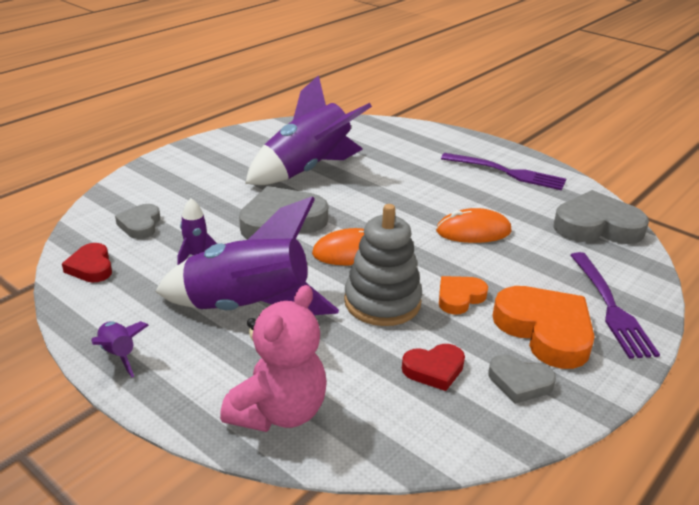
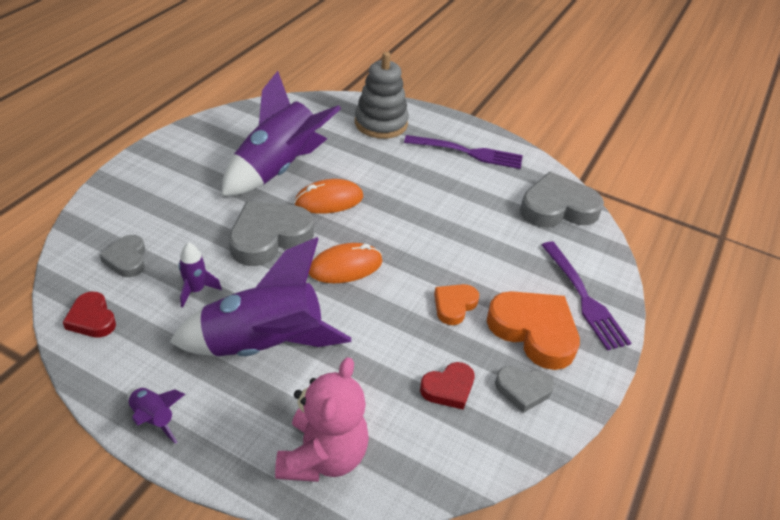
camera: 15 degrees left, 10 degrees up
(382, 302) = (387, 320): grey stacking toy -> grey stacking toy (381, 123)
(473, 231) = (451, 227): orange mouse -> orange mouse (329, 200)

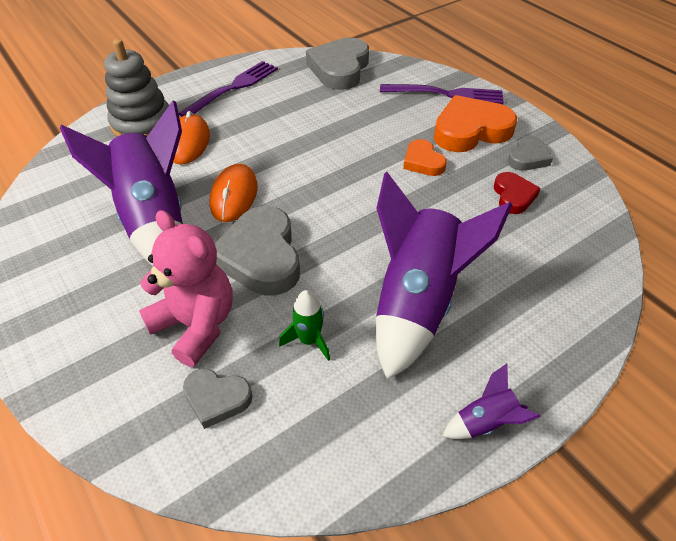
camera: 60 degrees left, 5 degrees up
(92, 319) = (305, 458): red heart -> none
(196, 290) = (309, 340): purple rocket -> green rocket
(323, 457) = (566, 297): pink teddy bear -> pink teddy bear (196, 325)
(345, 266) = (338, 213): orange mouse -> orange mouse (188, 142)

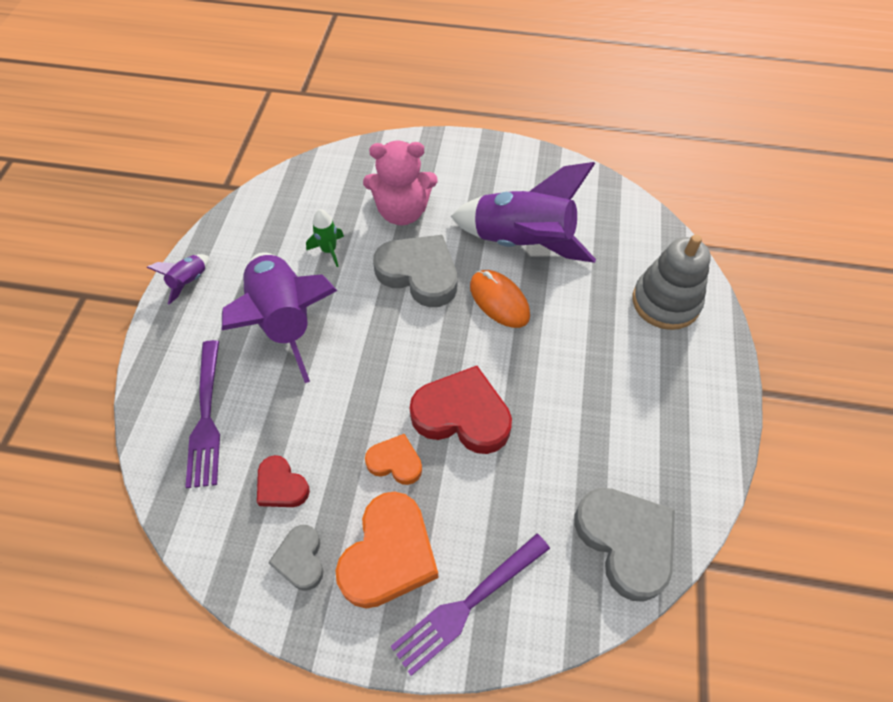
camera: 135 degrees right, 10 degrees up
(188, 142) = (603, 316): orange mouse -> none
(217, 399) = (345, 193): grey heart -> none
(233, 88) = (673, 408): purple fork -> purple fork (206, 417)
(352, 156) = (462, 415): none -> red heart

